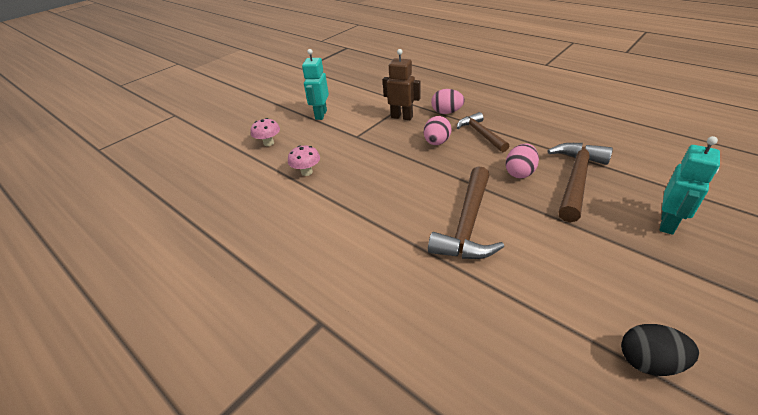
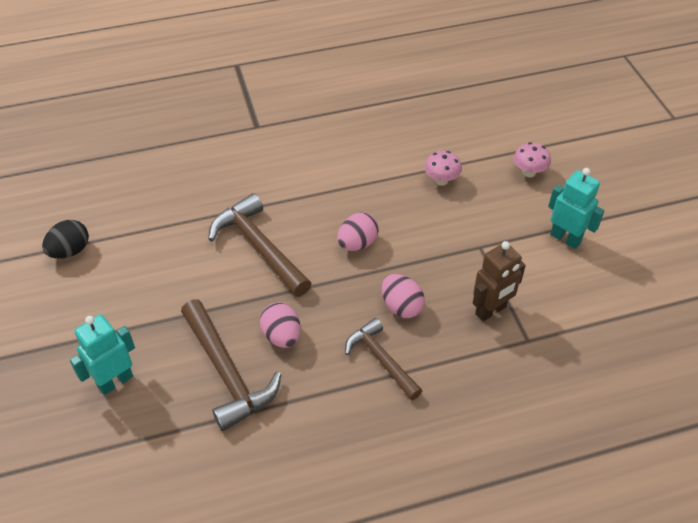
camera: 120 degrees right, 10 degrees up
(446, 112) = (463, 363): pink egg -> pink egg (357, 243)
(480, 134) = (381, 359): brown hammer -> brown hammer turned 135 degrees counterclockwise
(667, 223) = (115, 381): turquoise robot -> turquoise robot turned 75 degrees clockwise

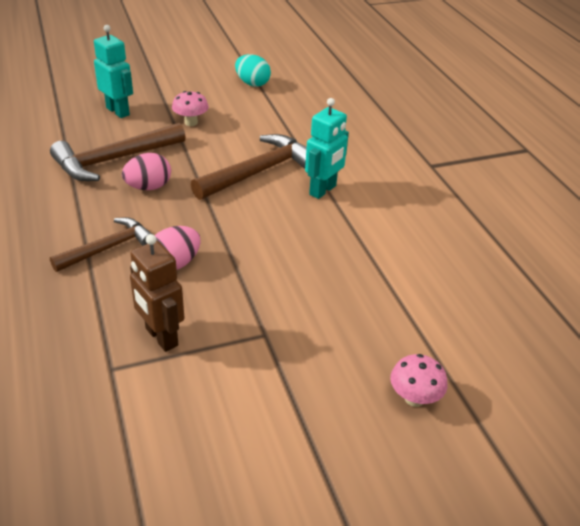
camera: 85 degrees right, 10 degrees down
(70, 251) = (252, 83): black egg -> turquoise egg
(357, 243) = (266, 233): pink egg -> none
(441, 180) = (378, 304): pink mushroom -> pink mushroom (191, 122)
(565, 238) = (284, 429): turquoise robot -> turquoise robot (323, 190)

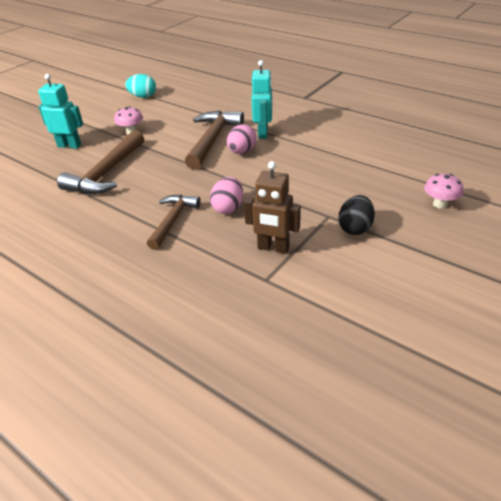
camera: 30 degrees left, 0 degrees up
(148, 187) = (153, 177): pink egg -> pink egg (242, 152)
(274, 367) = (355, 228): none -> black egg

